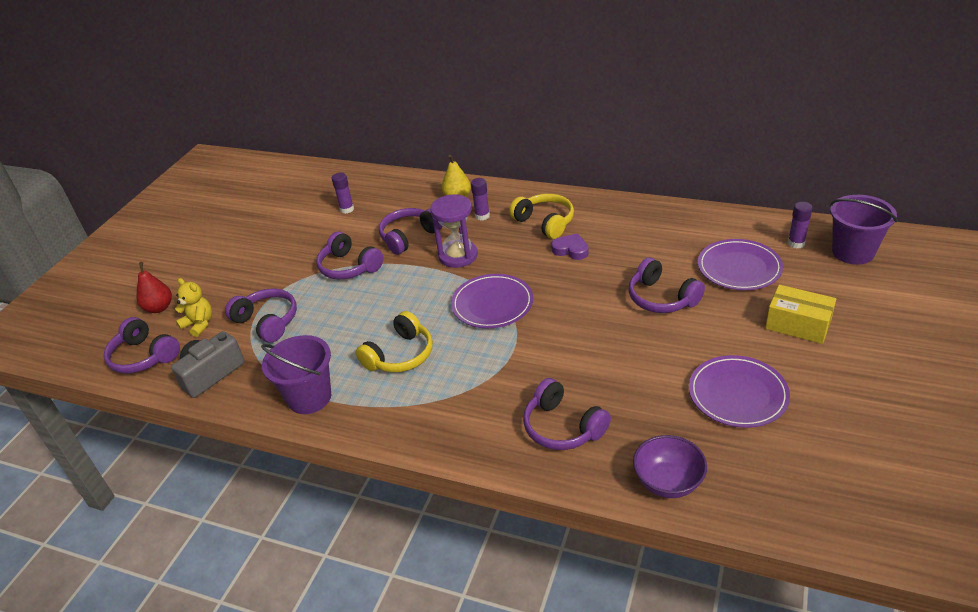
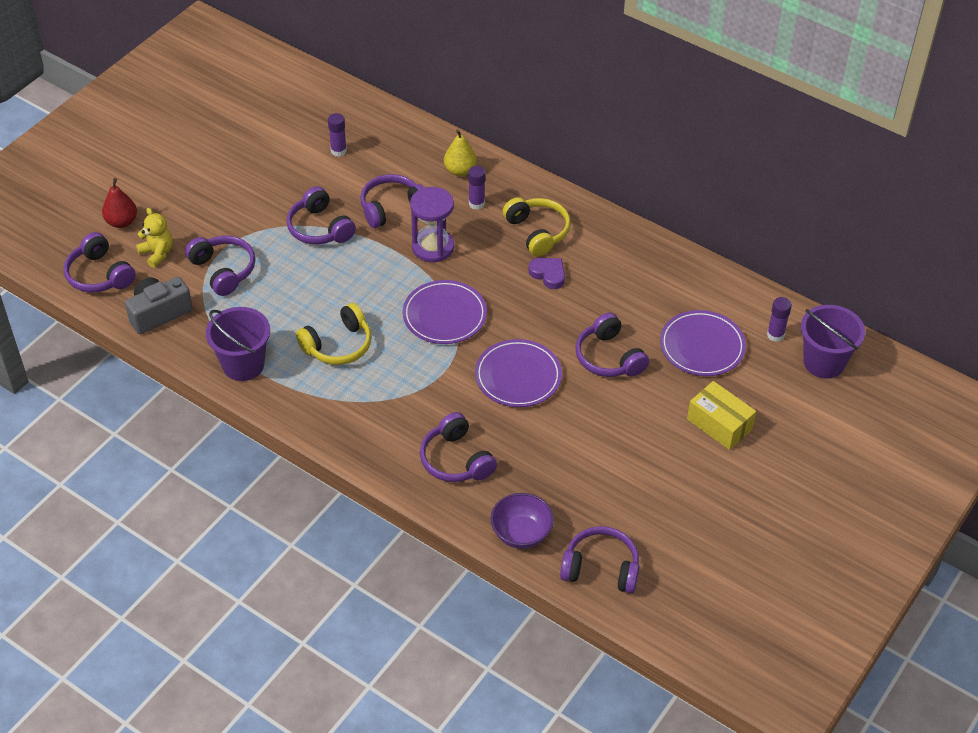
camera: 10 degrees right, 10 degrees up
(737, 394) = (623, 475): purple plate -> purple plate (518, 376)
(772, 494) = (601, 568): none -> purple headphones

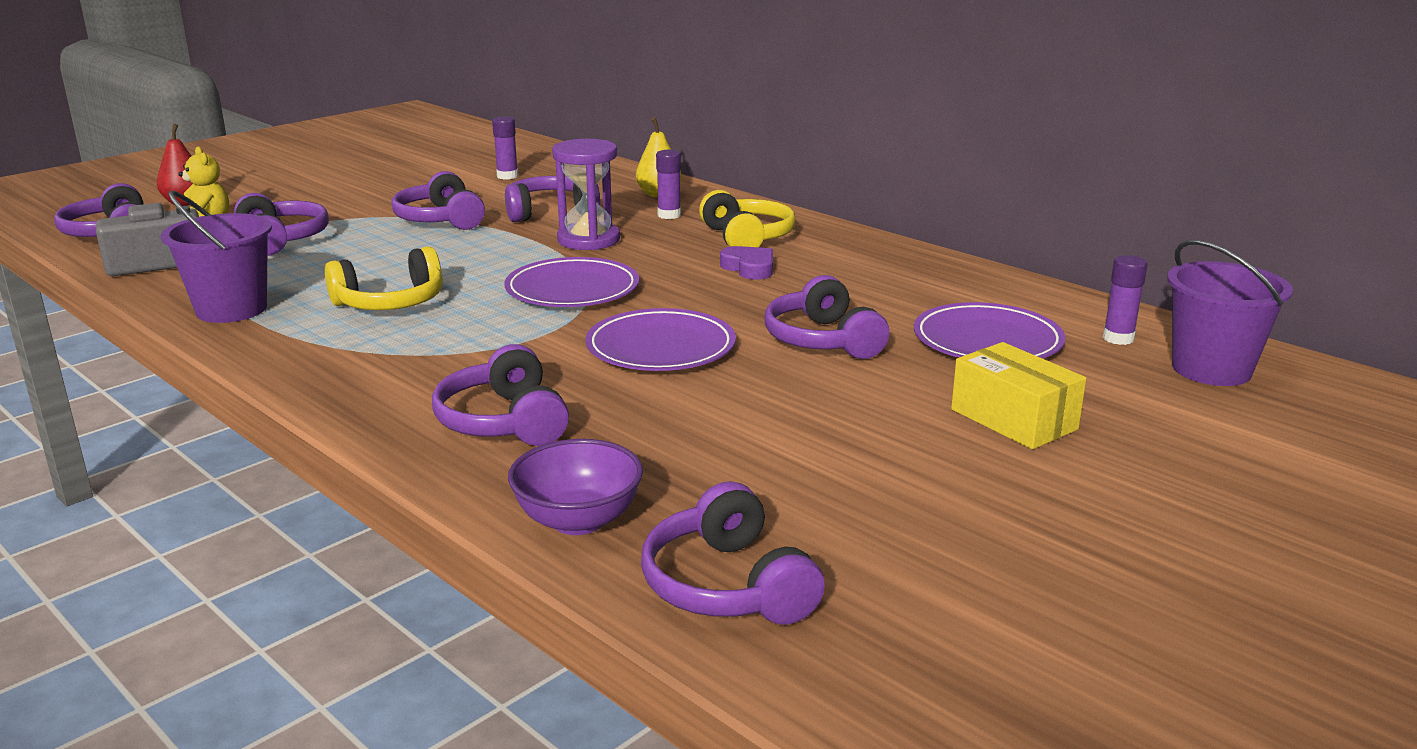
camera: 10 degrees right, 25 degrees down
(601, 568) = (728, 585): purple headphones -> purple headphones turned 135 degrees counterclockwise

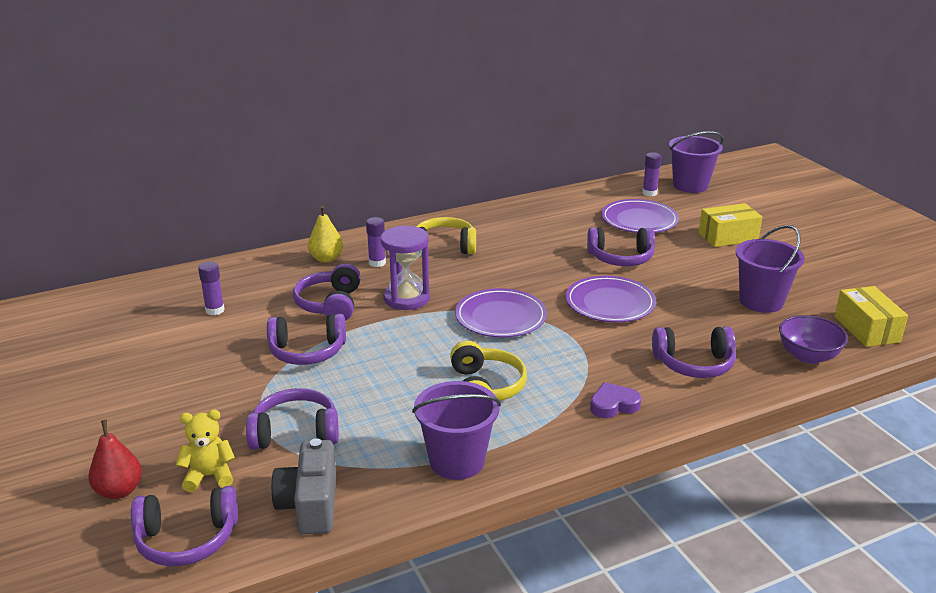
camera: 70 degrees left, 5 degrees up
(728, 585) = (866, 329): purple headphones -> yellow box
(749, 268) = (499, 256): purple heart -> purple heart (613, 405)
(763, 466) = (761, 301): none -> purple bucket

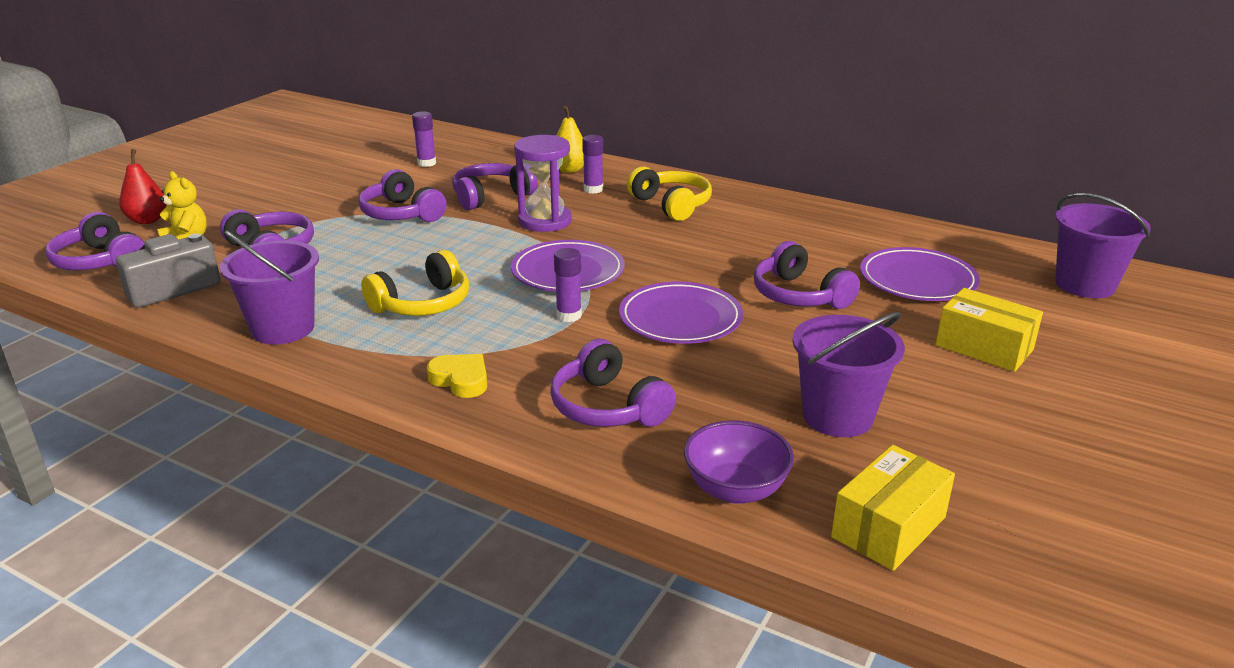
camera: 55 degrees right, 0 degrees up
(613, 405) = (461, 380): purple heart -> yellow heart
(649, 193) = (1006, 266): purple glue stick -> purple glue stick (569, 316)

